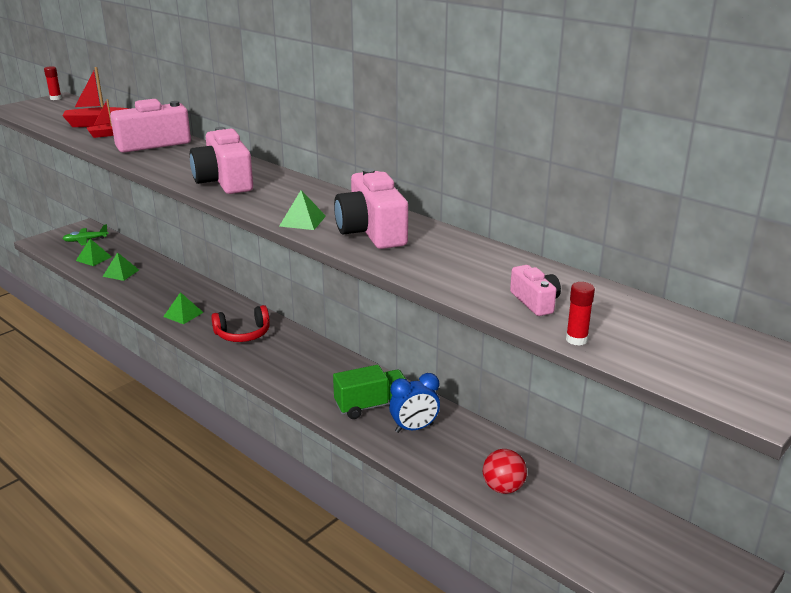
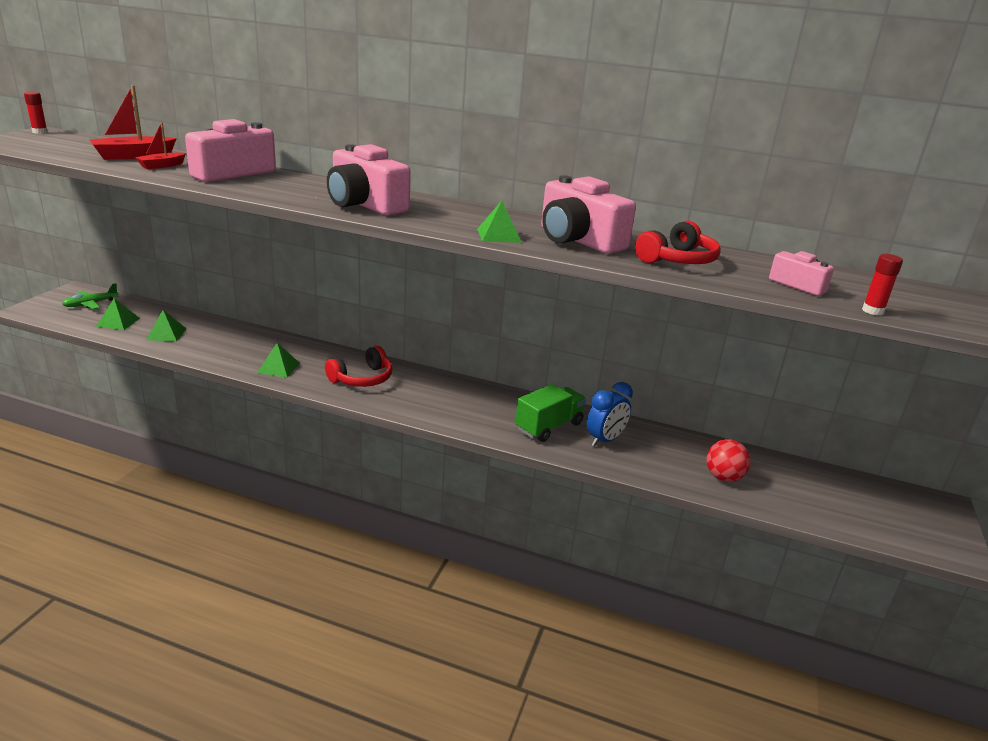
camera: 25 degrees left, 0 degrees up
(443, 261) = (677, 260): none -> red headphones

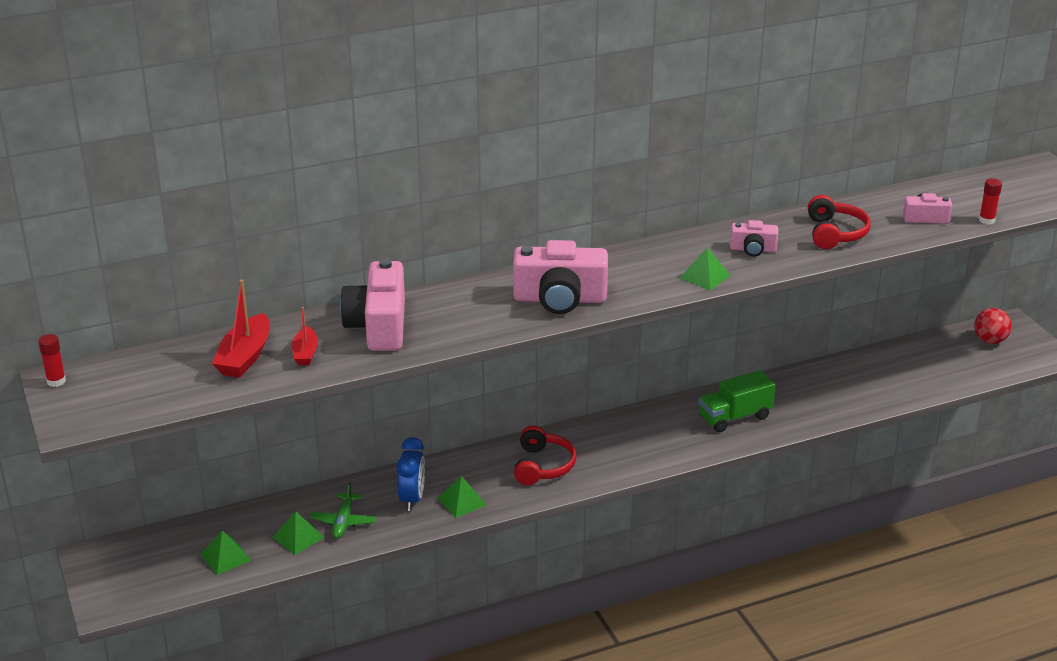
camera: 40 degrees left, 5 degrees up
(90, 304) = (149, 559): green plane -> green plane (343, 521)
(549, 427) = (734, 417): green truck -> green truck turned 120 degrees counterclockwise
(578, 240) = (753, 249): pink camera -> pink camera, size x0.52
(604, 440) = (783, 404): blue clock -> blue clock (412, 499)
(723, 477) = (885, 385): red ball -> red ball (990, 340)

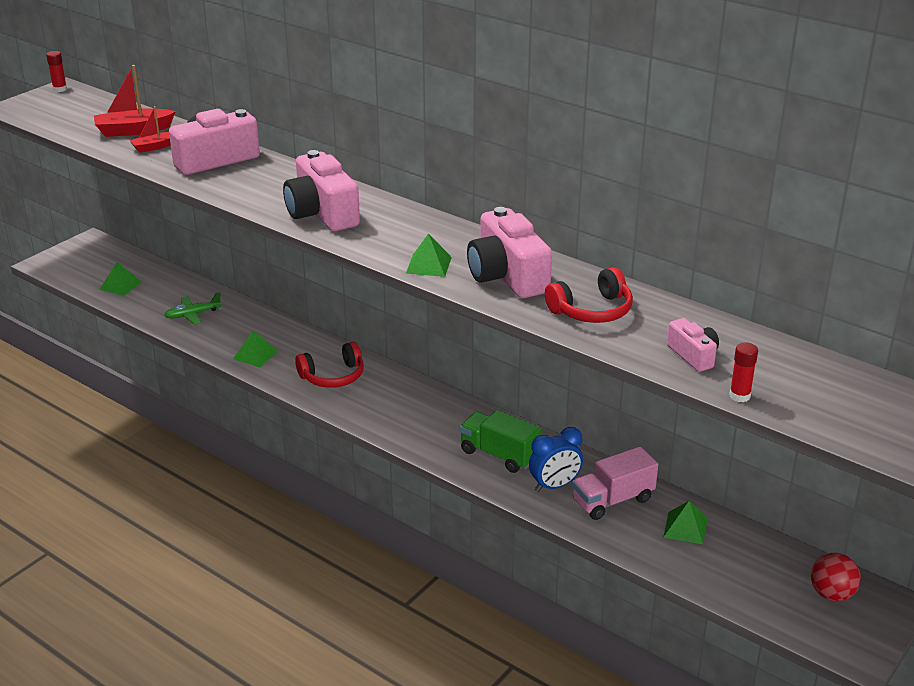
camera: 60 degrees right, 0 degrees up
(298, 537) = (161, 304): green pyramid -> green pyramid (685, 528)
(412, 499) = (241, 333): blue clock -> blue clock (554, 486)
(753, 249) = (507, 276): pink camera -> pink camera, size x1.92
(831, 386) = (612, 500): none -> pink truck

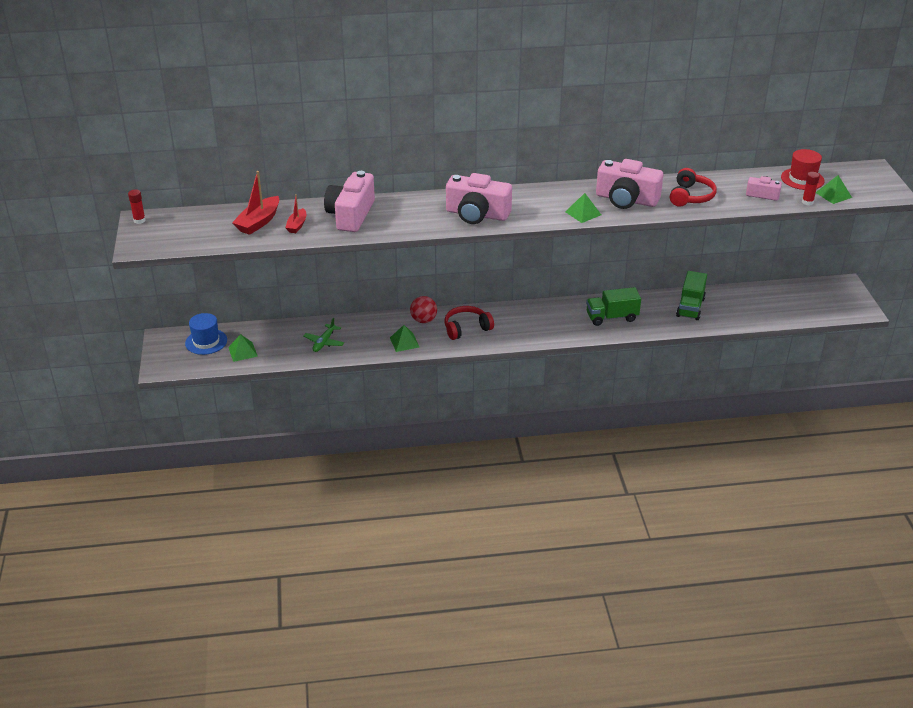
camera: 45 degrees left, 5 degrees up
(112, 261) = (206, 342): none -> blue hat
(333, 376) = (466, 328): red headphones -> red headphones turned 135 degrees counterclockwise
(554, 486) = (657, 316): blue clock -> none
(612, 500) = (690, 307): pink truck -> green truck
(685, 528) = (735, 301): green pyramid -> green pyramid (833, 195)
(793, 366) = (802, 179): none -> red hat
(831, 594) = (822, 293): red ball -> red ball (423, 320)

